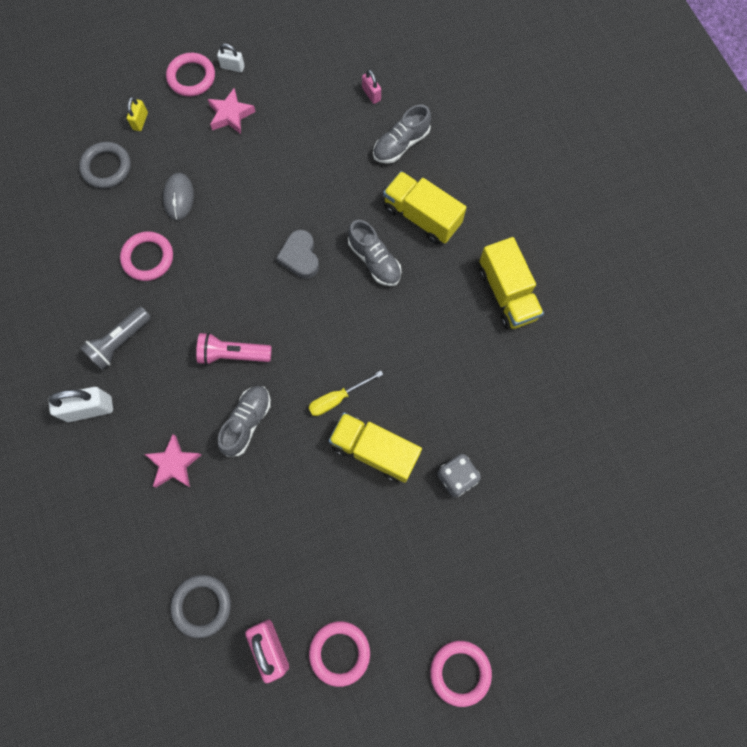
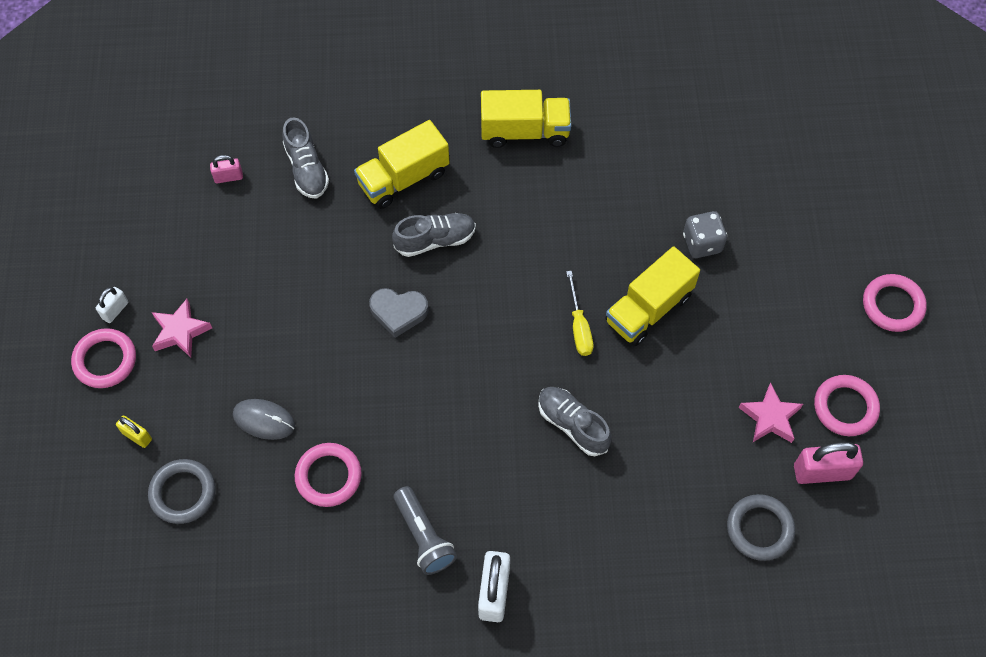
camera: 70 degrees left, 10 degrees down
(174, 464) = (593, 515): pink star -> pink star (770, 417)
(233, 354) = (487, 416): pink flashlight -> none

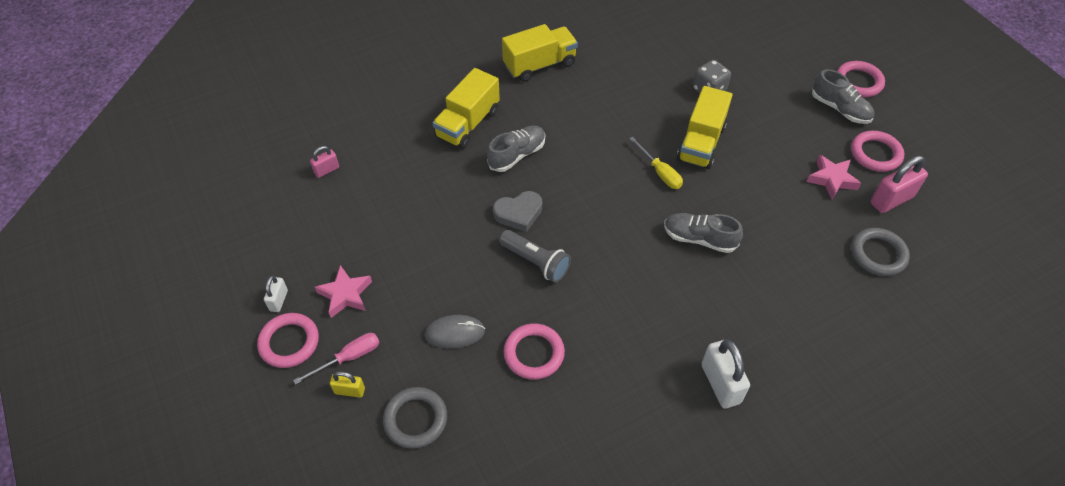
camera: 25 degrees left, 10 degrees down
(152, 401) = (348, 358): none -> pink screwdriver
(306, 169) = (388, 143): grey shoe -> grey shoe (840, 109)
(424, 537) = (639, 366): grey flashlight -> grey flashlight (536, 262)

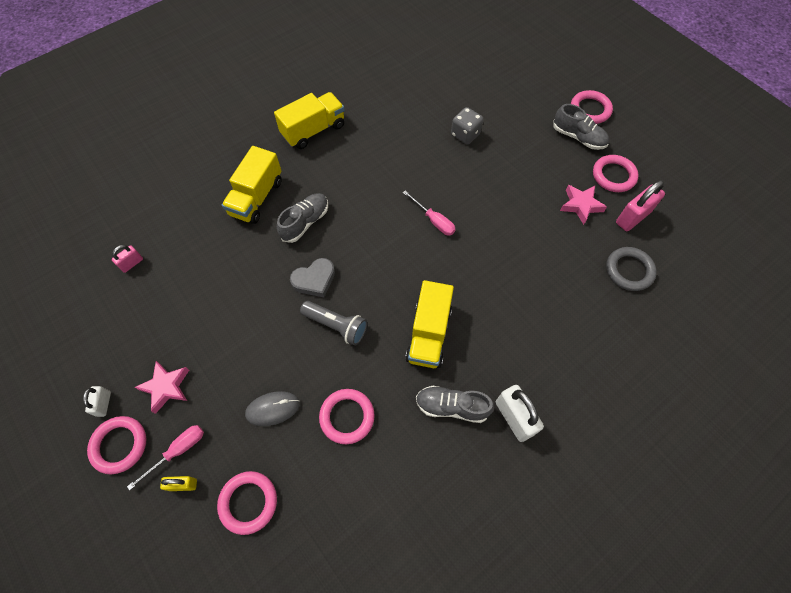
camera: 10 degrees left, 10 degrees up
(415, 419) = (248, 502): grey ring -> pink ring
(659, 172) = (433, 220): yellow screwdriver -> pink screwdriver
(699, 239) = (476, 280): grey shoe -> grey shoe (452, 406)
(701, 143) = (465, 187): yellow truck -> yellow truck (428, 334)

